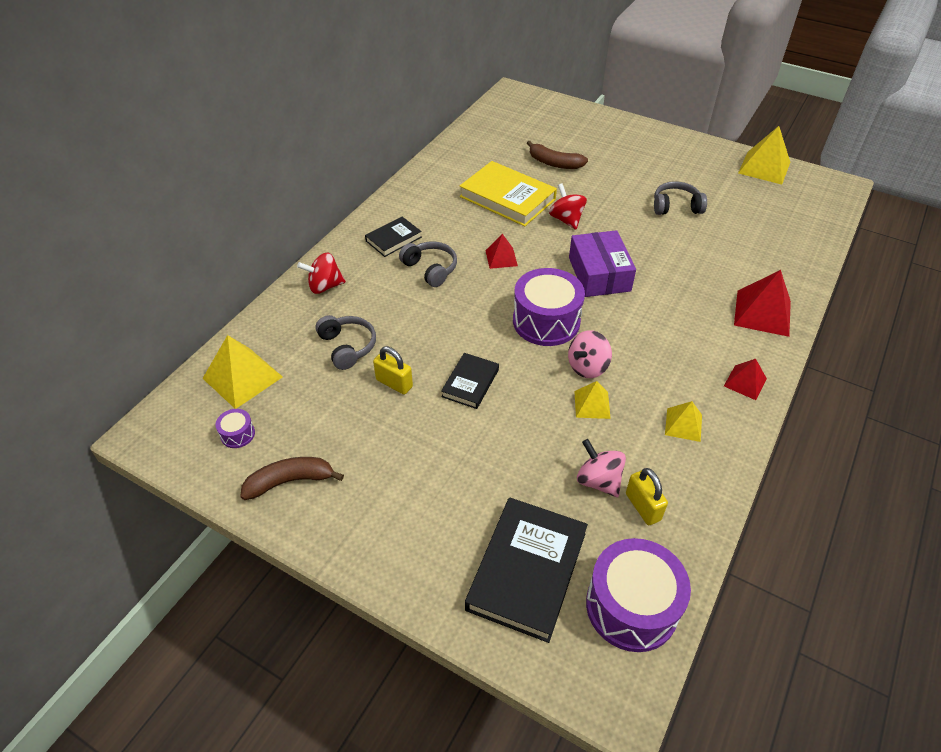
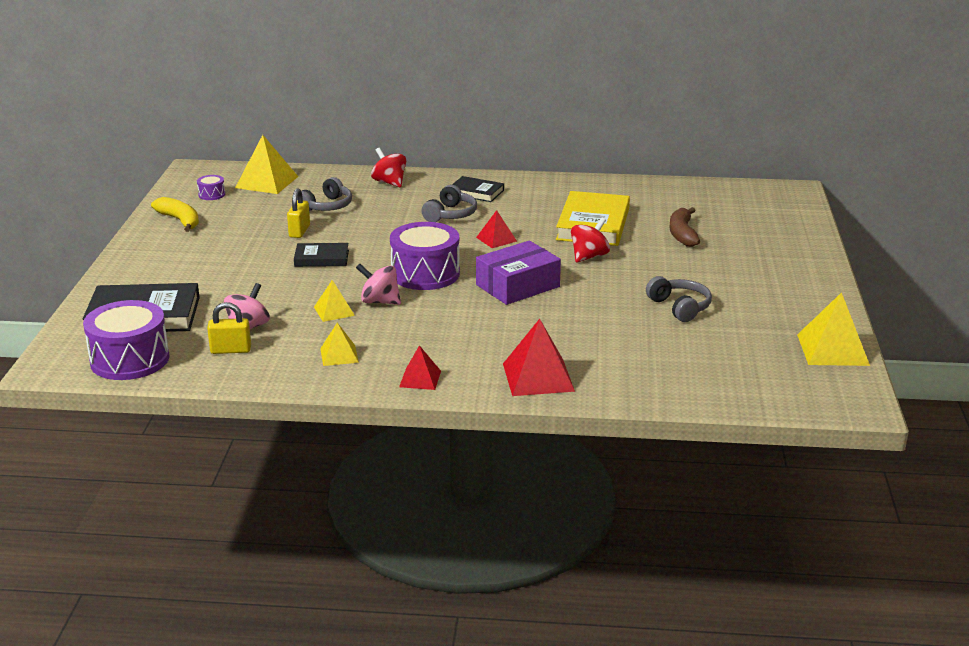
camera: 65 degrees right, 20 degrees down
(290, 481) = (180, 220): brown banana -> yellow banana
(643, 507) = (231, 350): yellow padlock -> yellow padlock turned 45 degrees clockwise

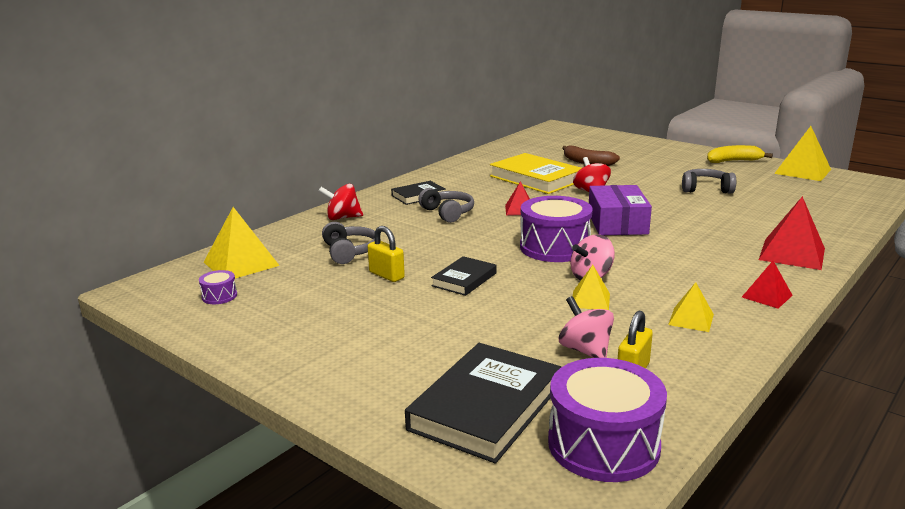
camera: 55 degrees left, 5 degrees down
(180, 220) = (256, 328): yellow banana -> yellow banana (733, 161)

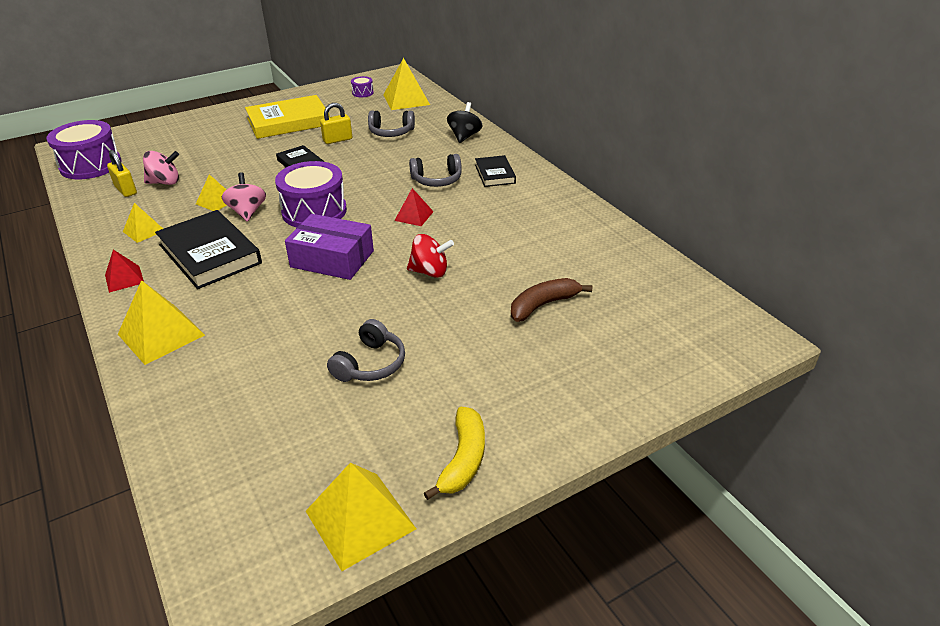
camera: 110 degrees right, 15 degrees up
(342, 218) = (464, 136): red spinning top -> black spinning top
(486, 407) = (158, 144): black book -> black book (210, 254)
(536, 178) = (502, 249): yellow book -> yellow book (288, 122)
(792, 254) = (161, 334): red pyramid -> yellow pyramid

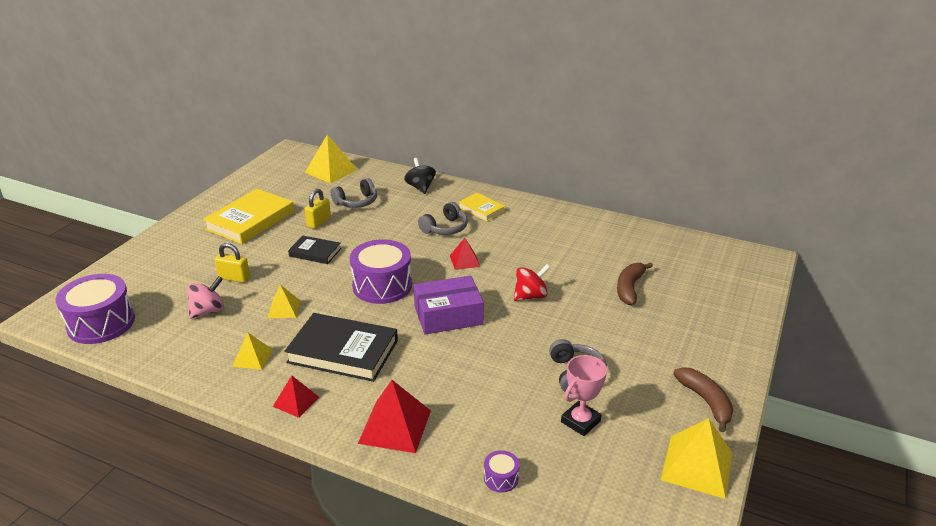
camera: 35 degrees left, 5 degrees down
(126, 190) = (178, 331): yellow padlock -> yellow padlock (234, 278)
(161, 334) = (395, 426): yellow pyramid -> red pyramid
(247, 212) = (326, 307): pink spinning top -> none
(311, 411) = (580, 421): none -> pink trophy
(362, 93) = (284, 175): purple drum -> purple drum (501, 478)
(463, 459) = (706, 401): yellow banana -> brown banana
(495, 174) = (481, 209): black book -> yellow book

